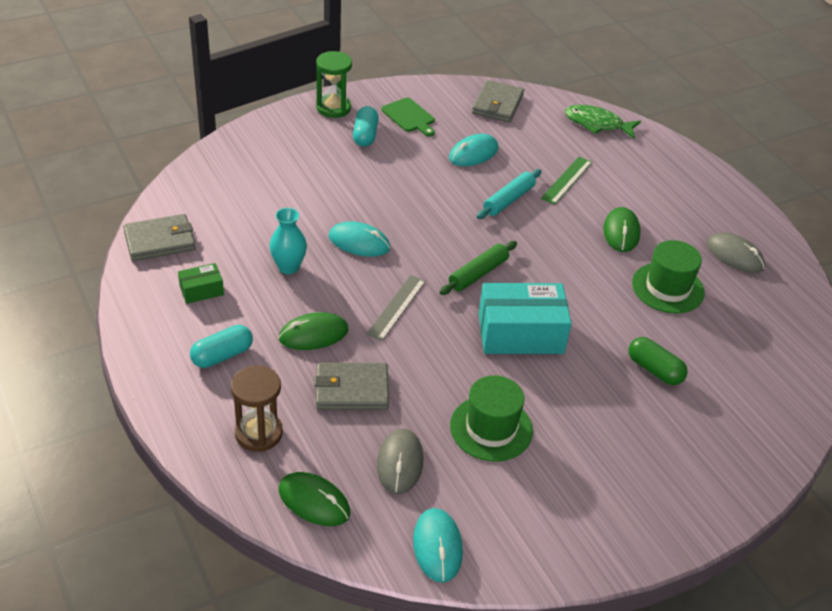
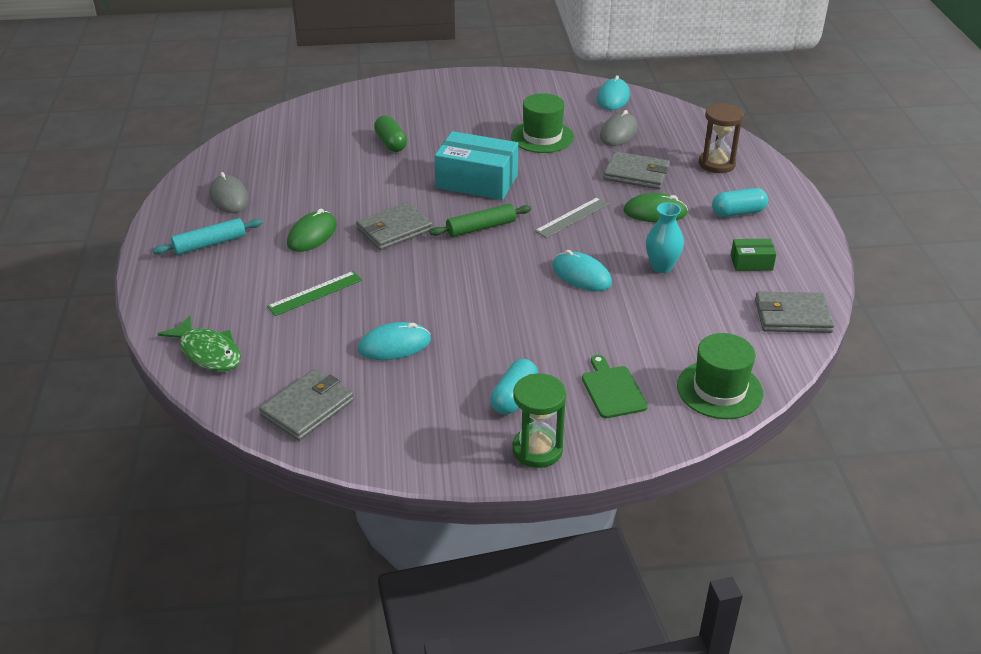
camera: 155 degrees left, 5 degrees down
(314, 501) = (686, 127): green mouse -> none
(409, 116) = (440, 413): green cutting board -> green cutting board (612, 390)
(508, 200) = (397, 285): turquoise rolling pin -> turquoise rolling pin (210, 243)
(555, 253) = (394, 229): none -> grey wallet
(667, 288) = (320, 187): green hat -> green hat (719, 389)

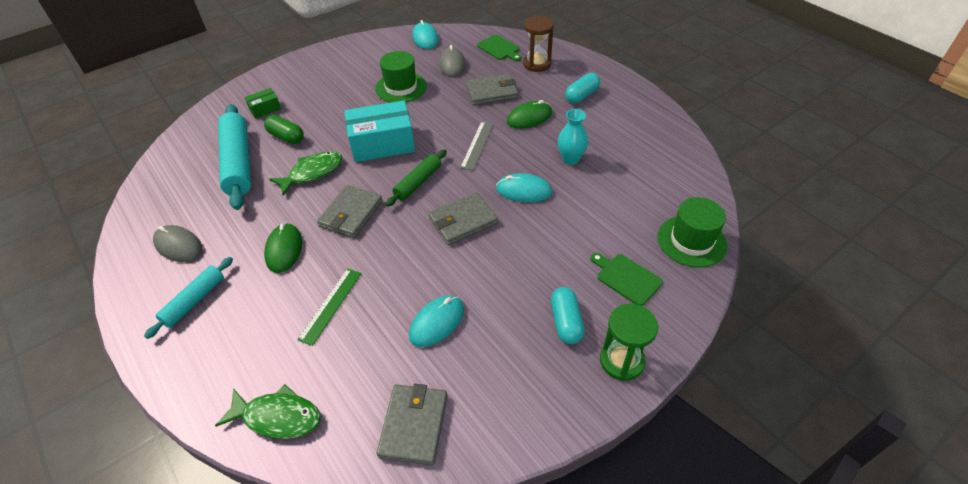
camera: 30 degrees left, 10 degrees up
(330, 150) = (238, 162): none -> turquoise rolling pin
(388, 182) = (312, 173): none -> green fish
(688, 134) = (499, 48): none -> green cutting board
(751, 263) = (623, 130): green box -> green box (265, 109)
(792, 316) = (682, 160): grey wallet -> grey wallet (463, 221)

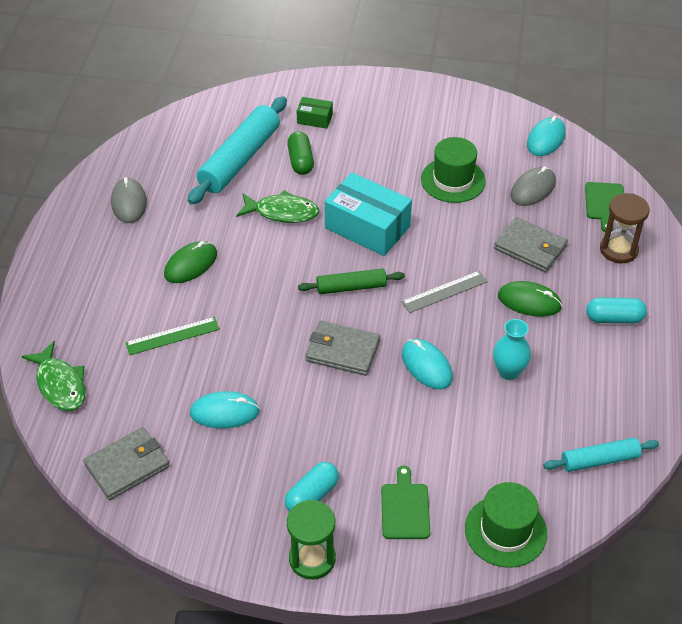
camera: 45 degrees right, 0 degrees up
(194, 301) = (96, 257): turquoise rolling pin -> turquoise rolling pin (599, 460)
(351, 214) = (268, 273): grey wallet -> none

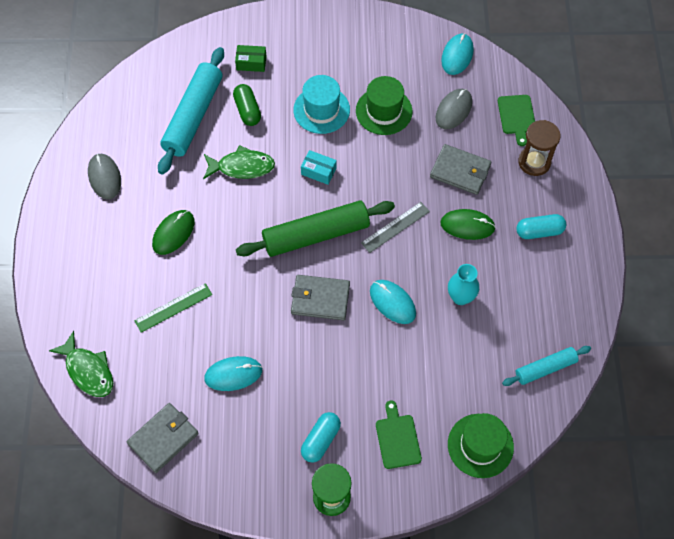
camera: 10 degrees left, 15 degrees up
(351, 287) = (316, 235): green rolling pin -> green rolling pin, size x1.78
(367, 227) = (318, 171): turquoise box -> turquoise box, size x0.48
(383, 170) = (321, 110): none -> turquoise hat

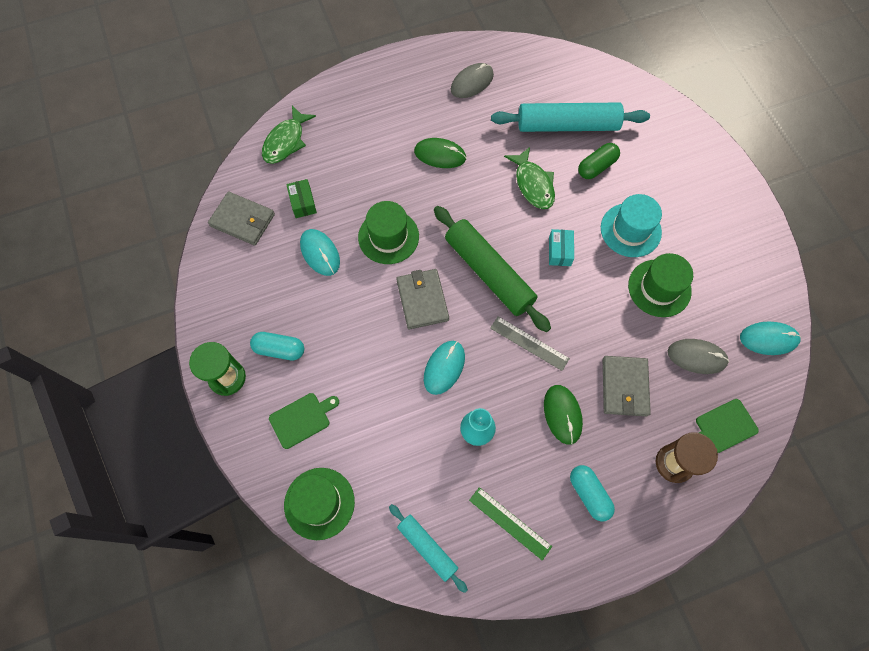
camera: 70 degrees right, 5 degrees up
(173, 307) = (367, 182): green ruler -> green ruler (510, 523)
(242, 307) = (388, 237): none -> green hat
(251, 63) = (651, 151): green box -> green box (303, 203)

